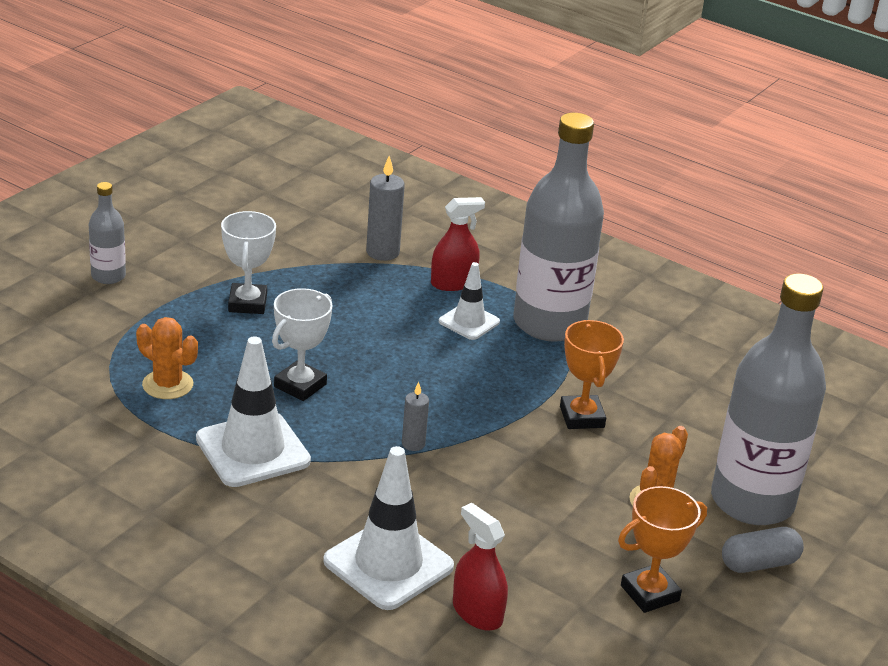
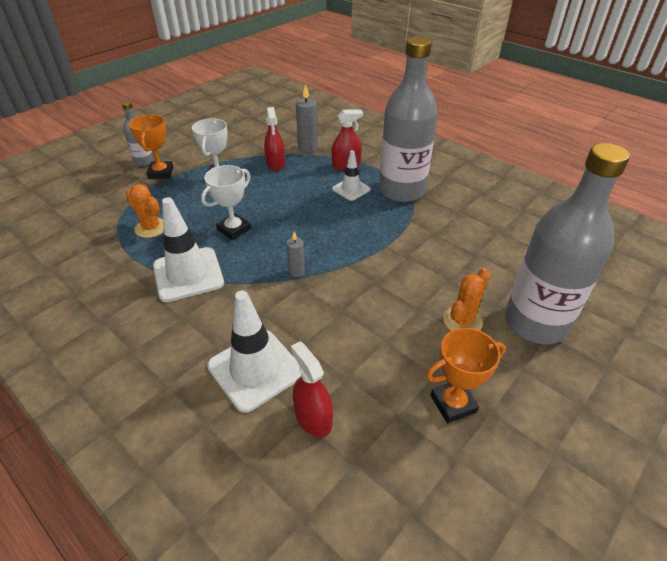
camera: 10 degrees right, 10 degrees up
(335, 279) = (275, 163): none -> red spray bottle
(581, 417) = (415, 254): orange trophy -> orange trophy (161, 173)
(759, 564) = (542, 378): grey capsule -> none

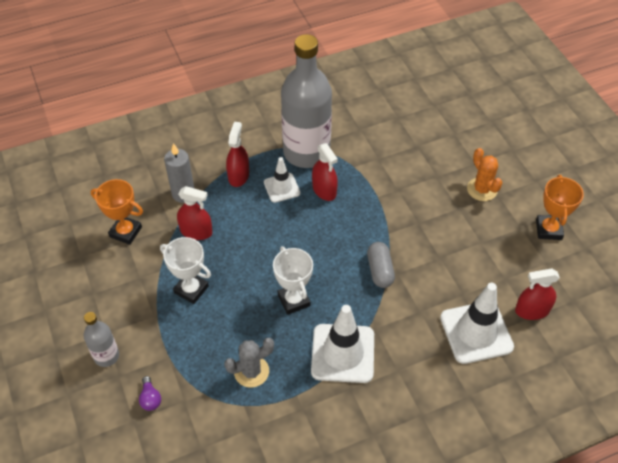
camera: 65 degrees left, 10 degrees up
(112, 189) = (150, 398): none -> purple light bulb
(151, 228) = (251, 371): orange cactus -> grey cactus
(161, 173) = (145, 343): orange trophy -> orange trophy (125, 232)
(297, 272) = (380, 270): grey candle -> grey capsule
(367, 212) = (324, 190): none -> red spray bottle
(535, 323) = (500, 151): grey bottle -> none

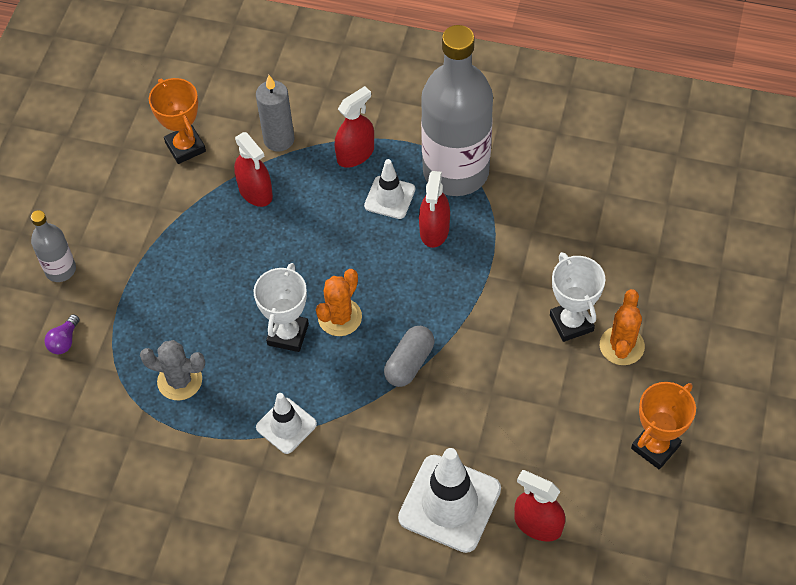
camera: 40 degrees right, 5 degrees up
(191, 289) = (196, 253): white trophy -> white trophy (571, 323)
(315, 271) = (340, 317): none -> orange cactus
(343, 353) = (286, 426): white traffic cone -> white traffic cone, size x0.58

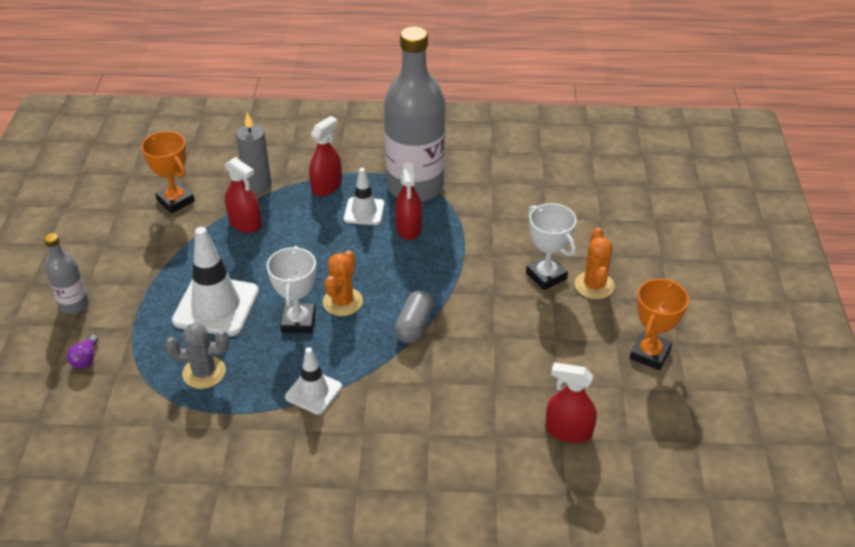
camera: 15 degrees left, 15 degrees down
(449, 503) = (482, 428): white traffic cone -> white traffic cone (216, 306)

